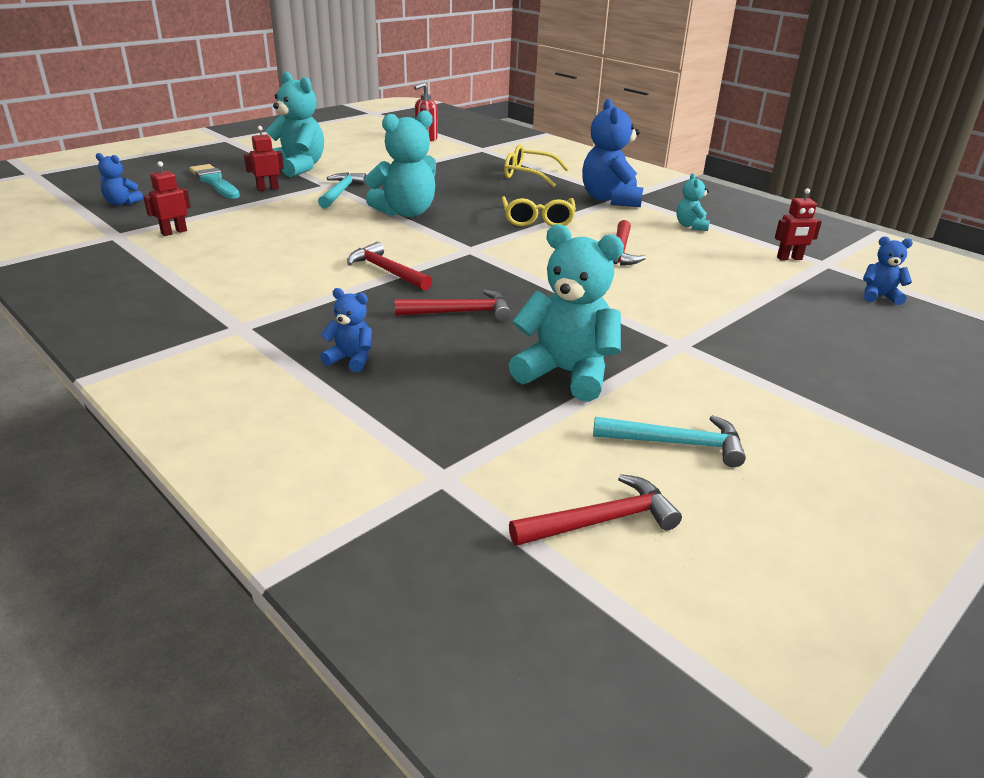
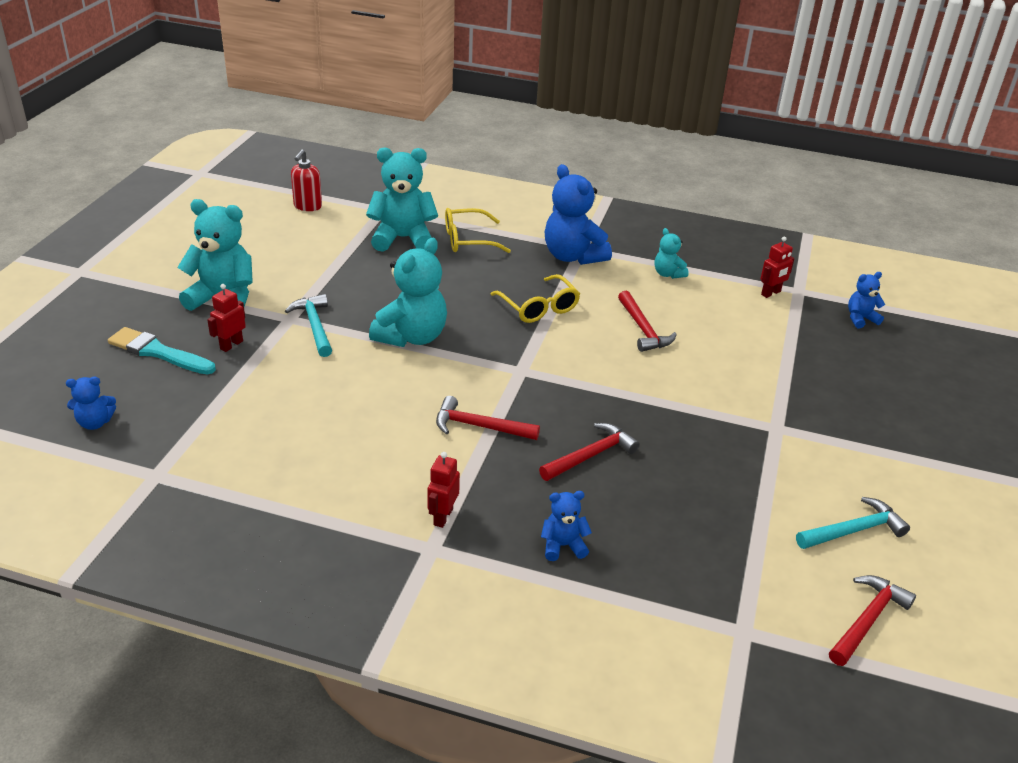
camera: 30 degrees left, 5 degrees up
(174, 232) = (213, 447): red robot -> red robot (443, 517)
(566, 373) = (729, 492): turquoise teddy bear -> turquoise teddy bear (403, 238)

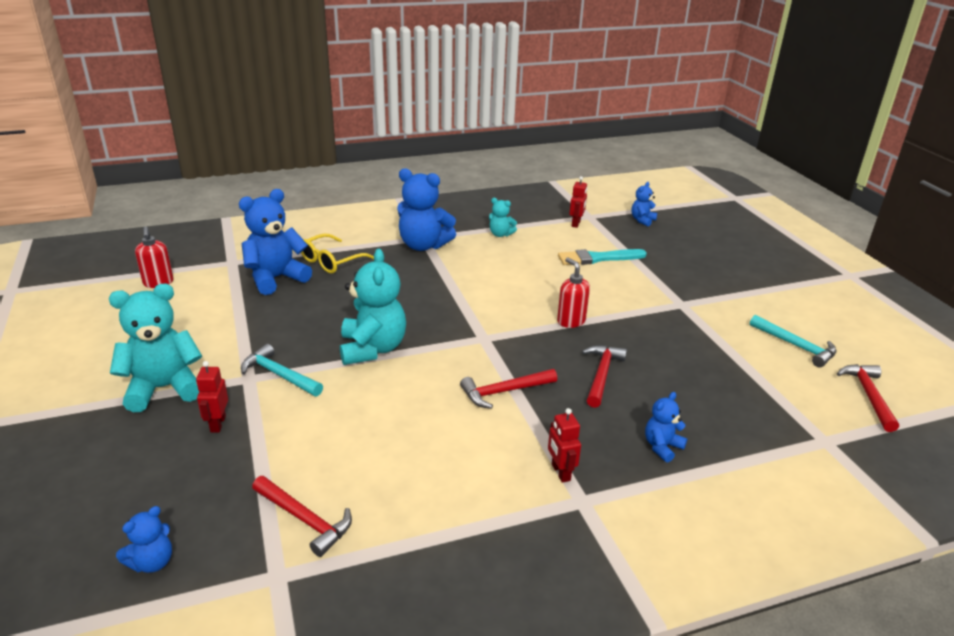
camera: 35 degrees left, 5 degrees down
(158, 352) = (148, 463): turquoise brush -> turquoise brush (598, 258)
(403, 238) = (276, 278): turquoise teddy bear -> blue teddy bear
(539, 307) = (442, 289): yellow glasses -> none
(627, 392) = (571, 321): none -> red soap dispenser
(643, 329) = (529, 276): red hammer -> red hammer (305, 520)
(854, 530) = (796, 346): turquoise hammer -> turquoise hammer turned 105 degrees clockwise

